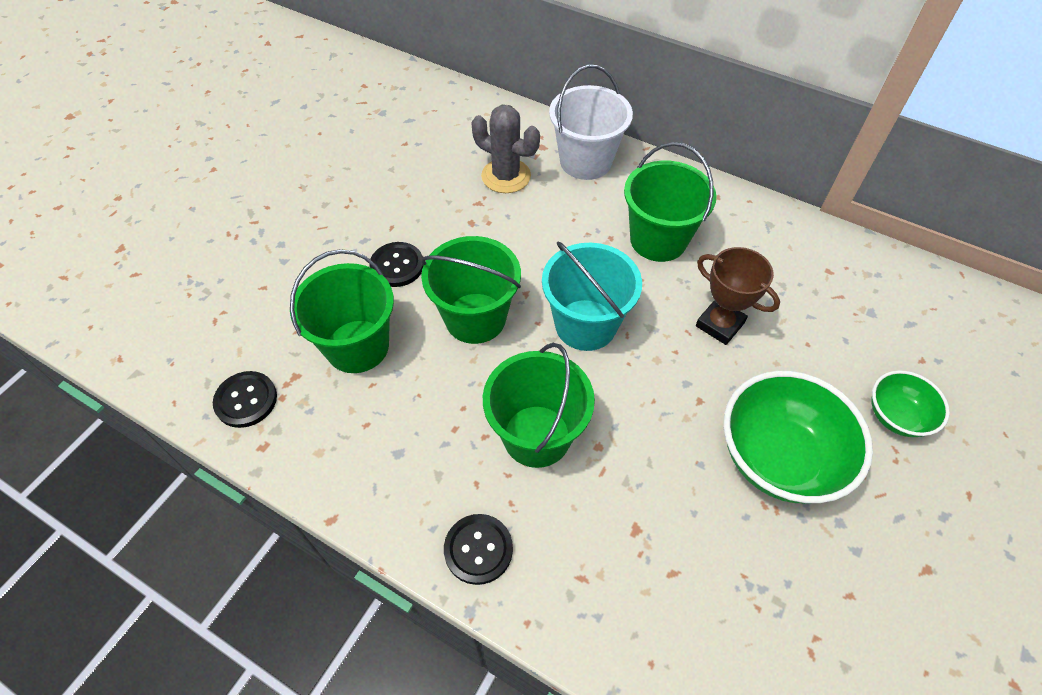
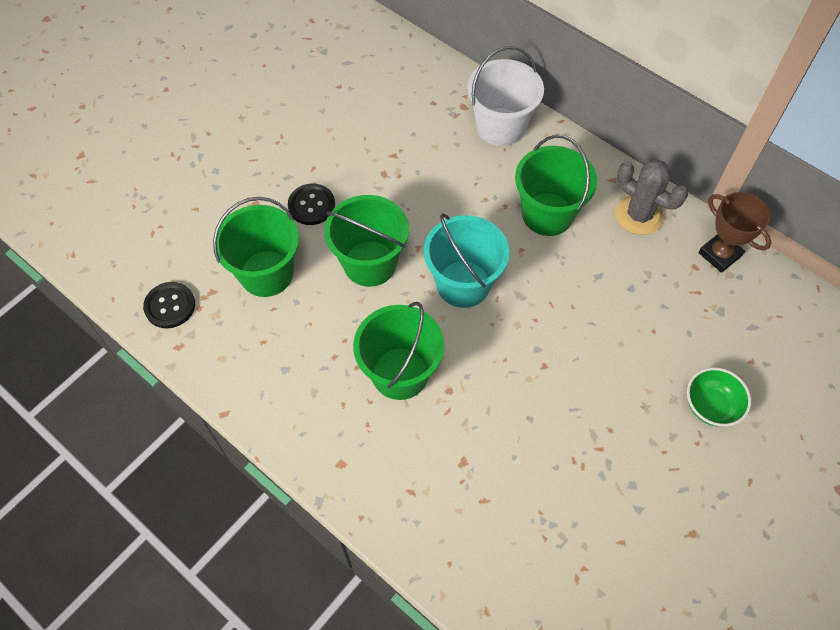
camera: 10 degrees right, 5 degrees up
(478, 549) = (334, 456): black button -> none
(506, 176) = (424, 132): grey cactus -> grey cactus (639, 215)
(719, 324) = (581, 301): brown trophy -> brown trophy (719, 254)
(778, 458) = (597, 424): green bowl -> none

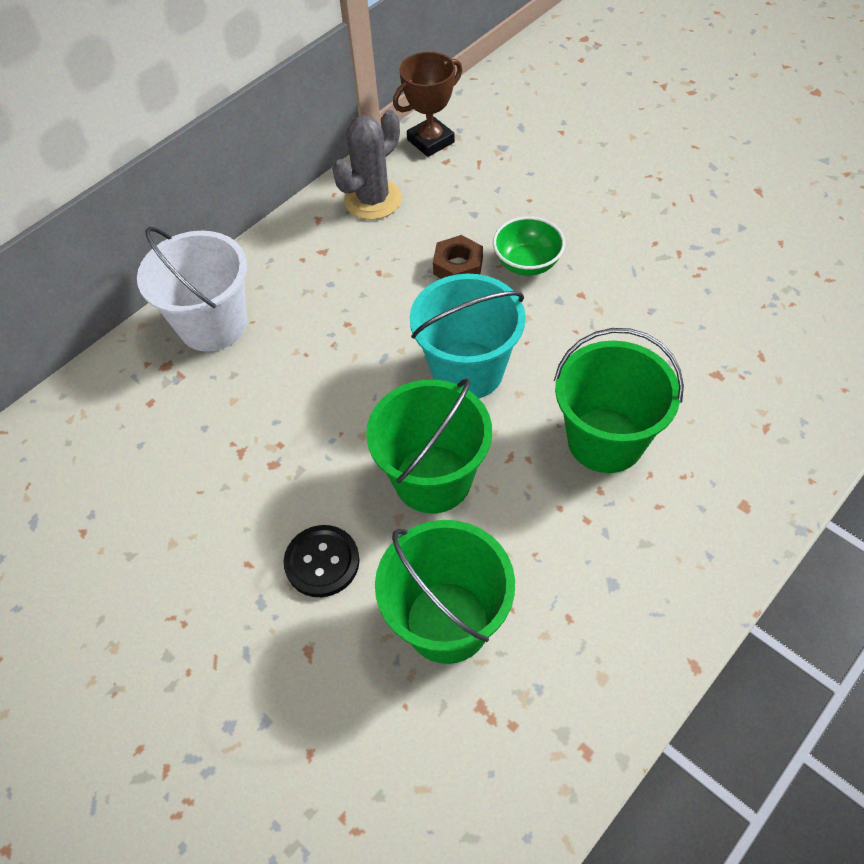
camera: 85 degrees left, 5 degrees down
(170, 306) = (510, 776): black button -> none
(547, 214) = (364, 282): green bucket -> none
(569, 277) = (458, 266): none -> brown nut
(710, 406) = (616, 165): green bowl -> green bowl (527, 263)

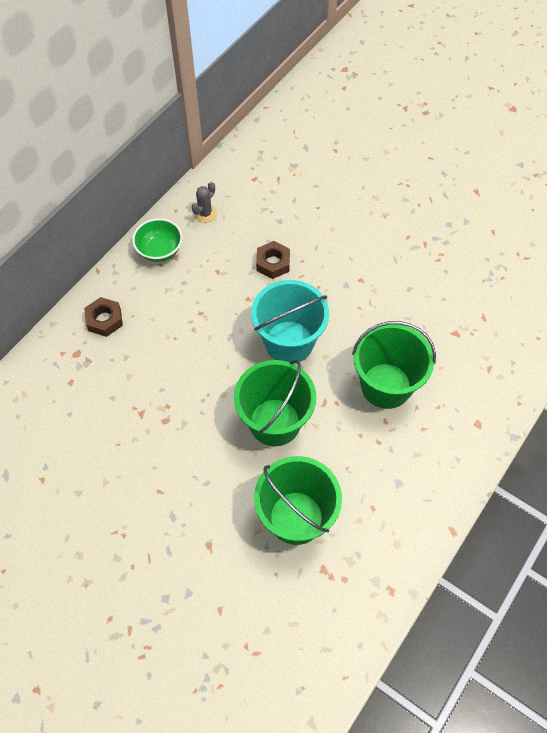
camera: 10 degrees left, 5 degrees up
(213, 324) = (104, 320): white bucket -> brown nut
(322, 562) = (209, 485): black button -> none
(373, 200) = (205, 213): grey cactus -> grey cactus, size x0.55
(430, 141) = (241, 162): brown trophy -> none
(527, 263) = (321, 258): green bowl -> green bowl (160, 250)

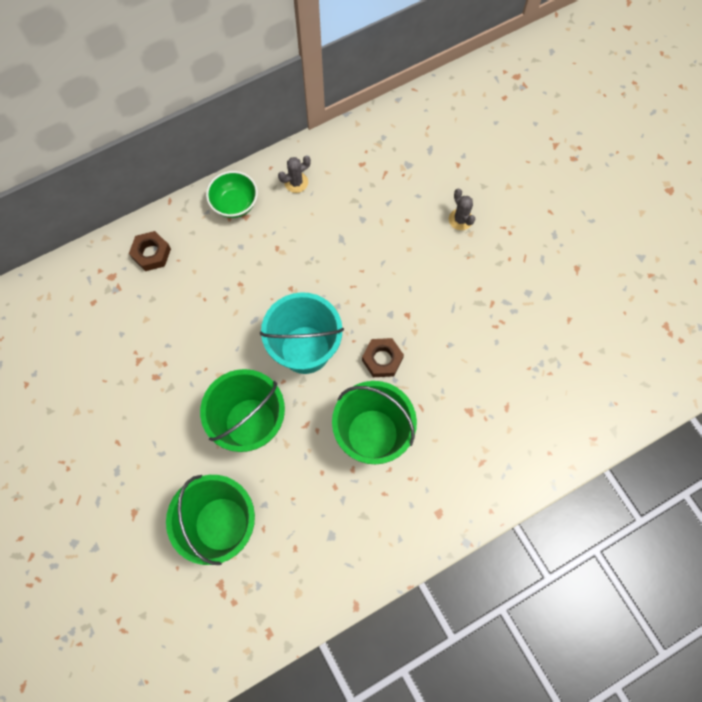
camera: 25 degrees right, 10 degrees up
(273, 263) = (333, 261): brown nut -> brown nut (382, 359)
(362, 190) = (460, 219): none -> grey cactus

